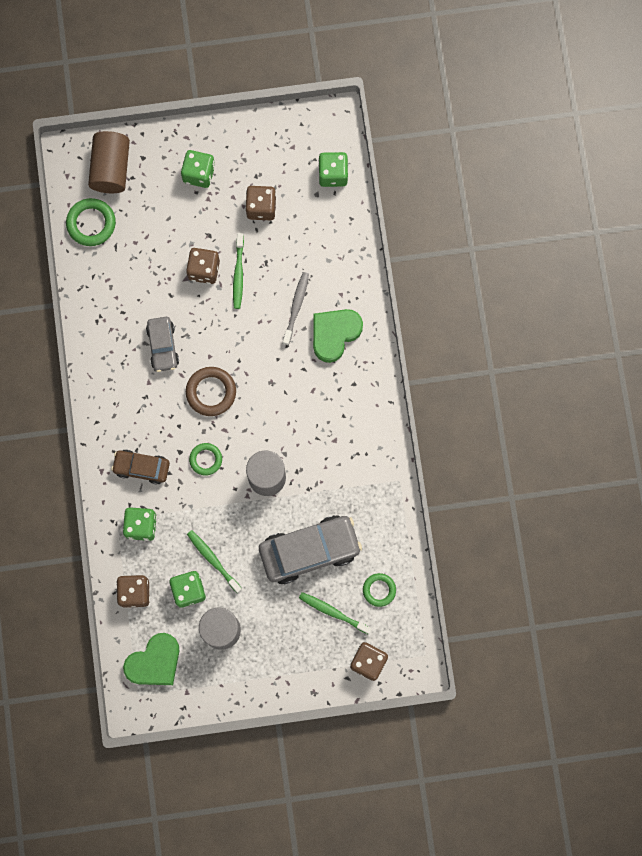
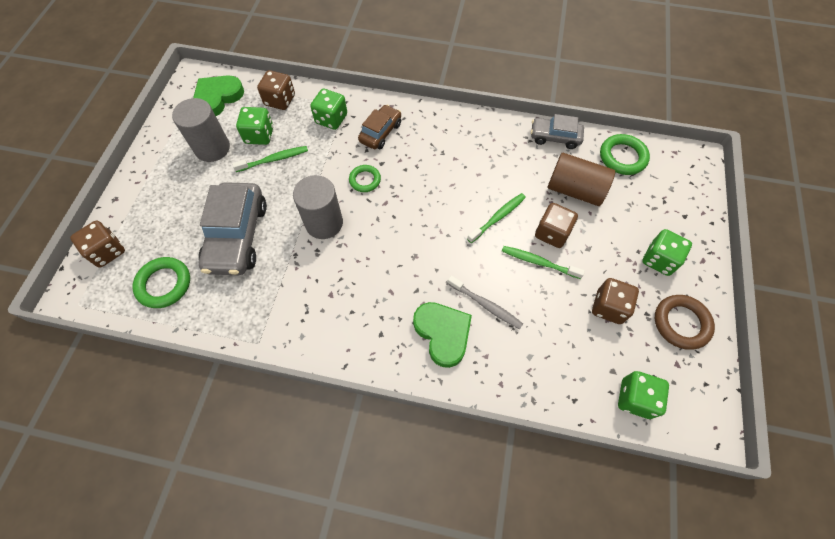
camera: 110 degrees right, 15 degrees down
(111, 168) = (677, 187): brown cylinder -> brown cylinder (575, 190)
(154, 662) = (218, 98): green heart -> green heart turned 60 degrees clockwise
(163, 346) = (485, 178): grey car -> grey car (555, 137)
(211, 392) = (426, 203): brown ring -> brown ring (681, 323)
(333, 612) = (170, 237): green toothbrush -> green toothbrush (498, 217)
(379, 590) = (164, 284): green ring -> green ring, size x1.55

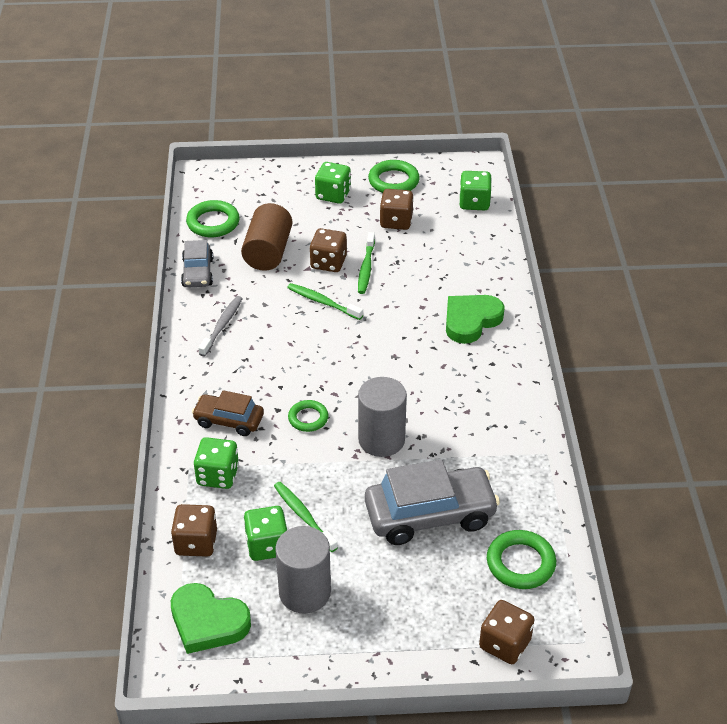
camera: 105 degrees left, 20 degrees down
(486, 305) = (428, 297): grey toothbrush -> grey toothbrush (222, 326)
(681, 323) = (393, 181): brown ring -> green ring

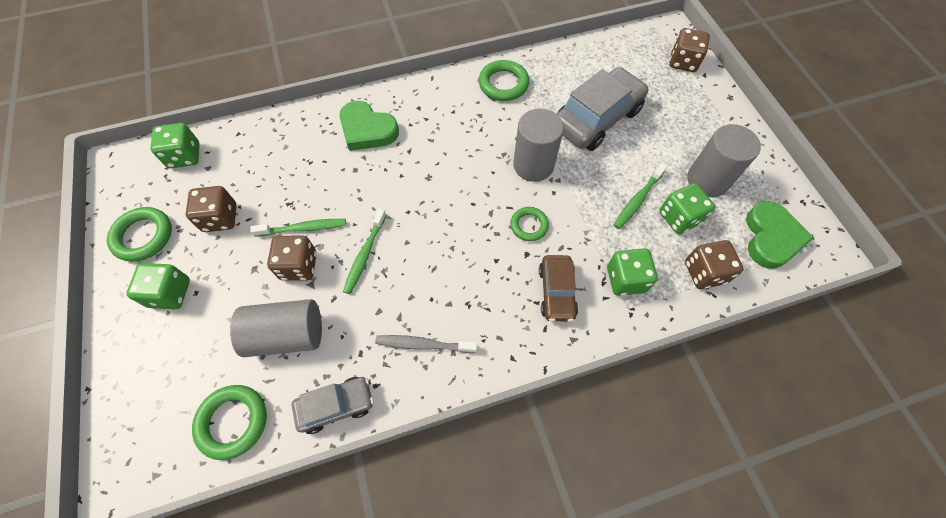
camera: 105 degrees left, 20 degrees up
(268, 252) = (287, 335): brown cylinder -> grey cylinder
(430, 515) = (597, 119): grey car -> grey car turned 75 degrees clockwise
(520, 563) = (614, 63): green ring -> green ring (503, 84)

